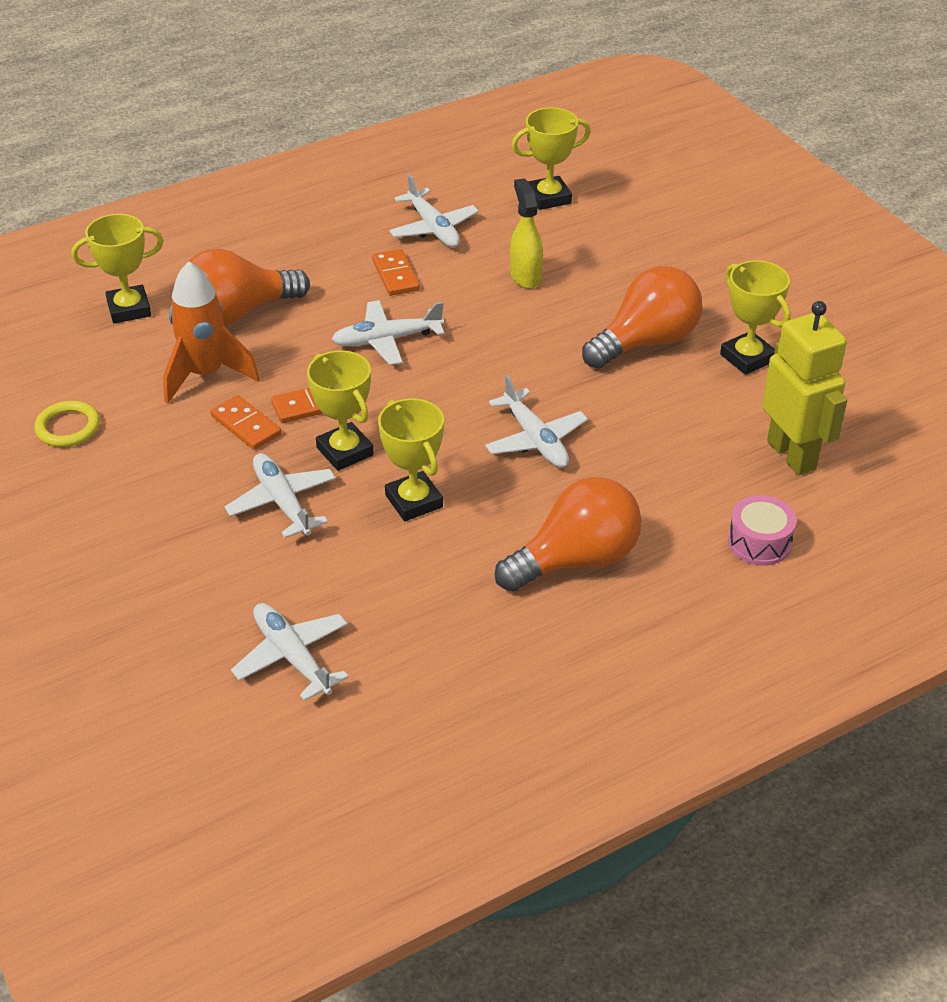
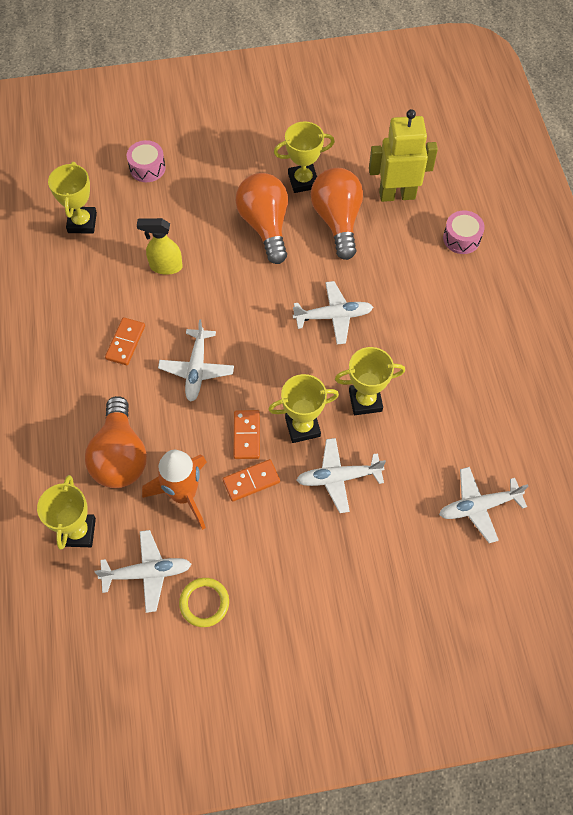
camera: 70 degrees left, 20 degrees up
(396, 275) = (125, 342): orange domino -> orange domino turned 75 degrees counterclockwise
(433, 228) = (81, 303): white plane -> white plane (147, 573)
(576, 560) = (446, 331): orange light bulb -> orange light bulb (337, 220)
(668, 223) = (147, 168): none -> pink drum

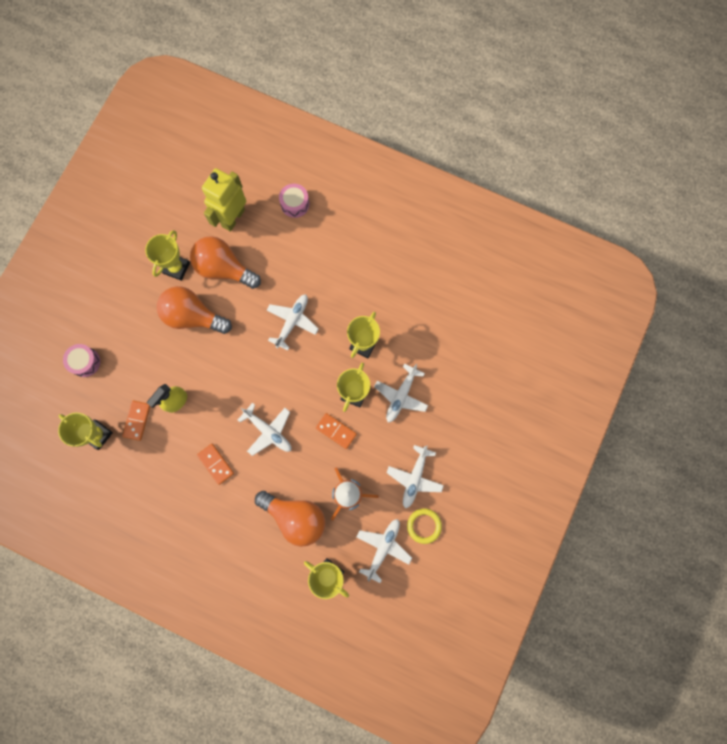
camera: 55 degrees left, 15 degrees up
(251, 481) = (367, 448): orange domino -> orange domino (137, 420)
(479, 506) = (473, 330): white plane -> white plane (415, 477)

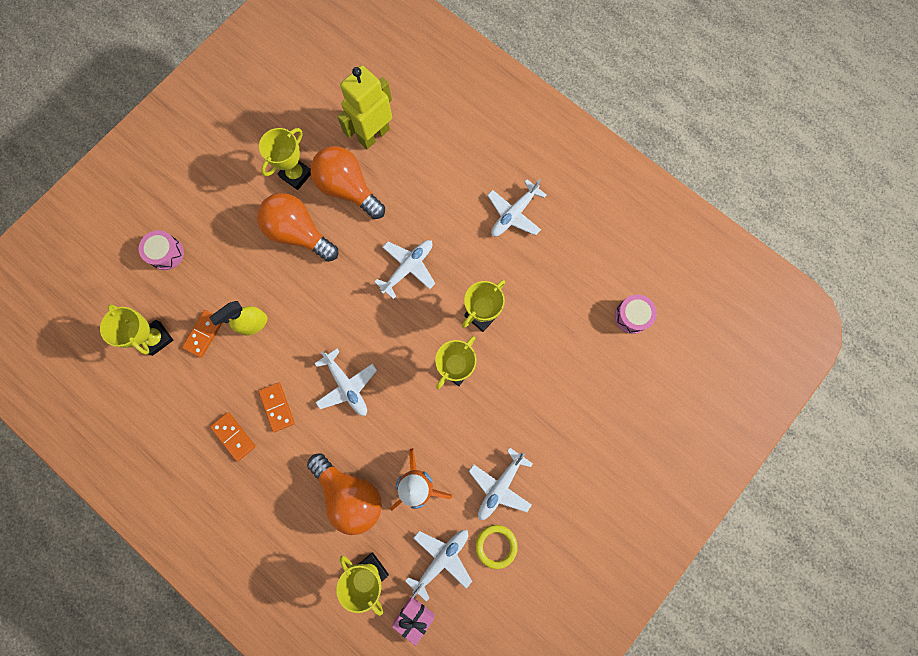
camera: 15 degrees right, 0 degrees up
(295, 204) = (447, 137): pink drum -> pink drum (632, 316)
(336, 431) = (424, 406): orange domino -> orange domino (234, 436)
(374, 599) = (414, 617): none -> pink gift
(401, 395) = (509, 385): white plane -> white plane (514, 213)

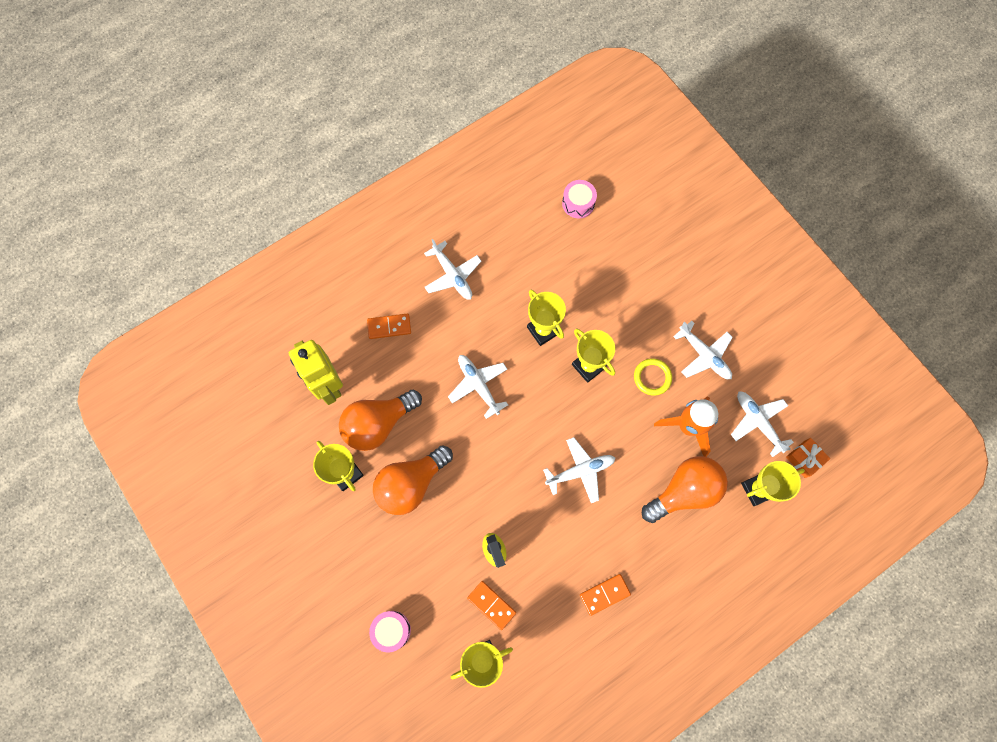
camera: 75 degrees left, 5 degrees down
(277, 407) = (585, 544): orange domino -> orange domino (389, 327)
(414, 617) = (804, 459): pink gift -> orange gift
(496, 546) = (755, 372): yellow ring -> yellow ring (652, 377)

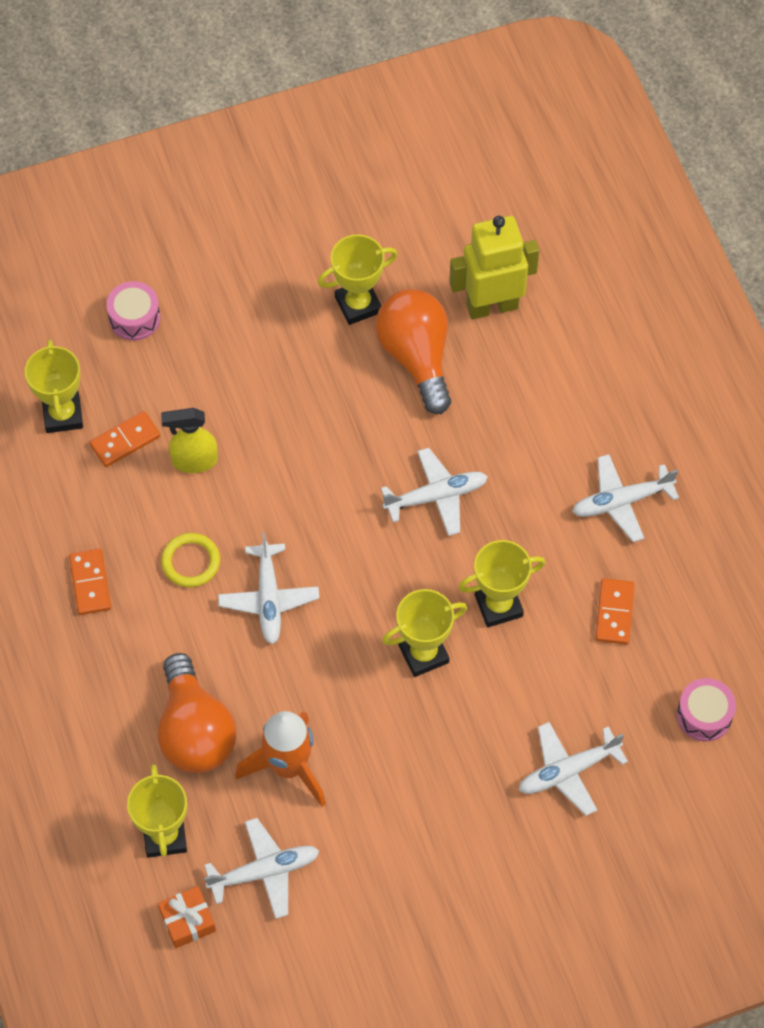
camera: 105 degrees right, 10 degrees down
(389, 327) = (559, 399): orange domino -> orange domino (614, 613)
(411, 484) = (318, 379): orange light bulb -> none
(652, 377) = (380, 739): yellow ring -> yellow ring (191, 562)
(704, 355) = (394, 827): white plane -> white plane (568, 771)

